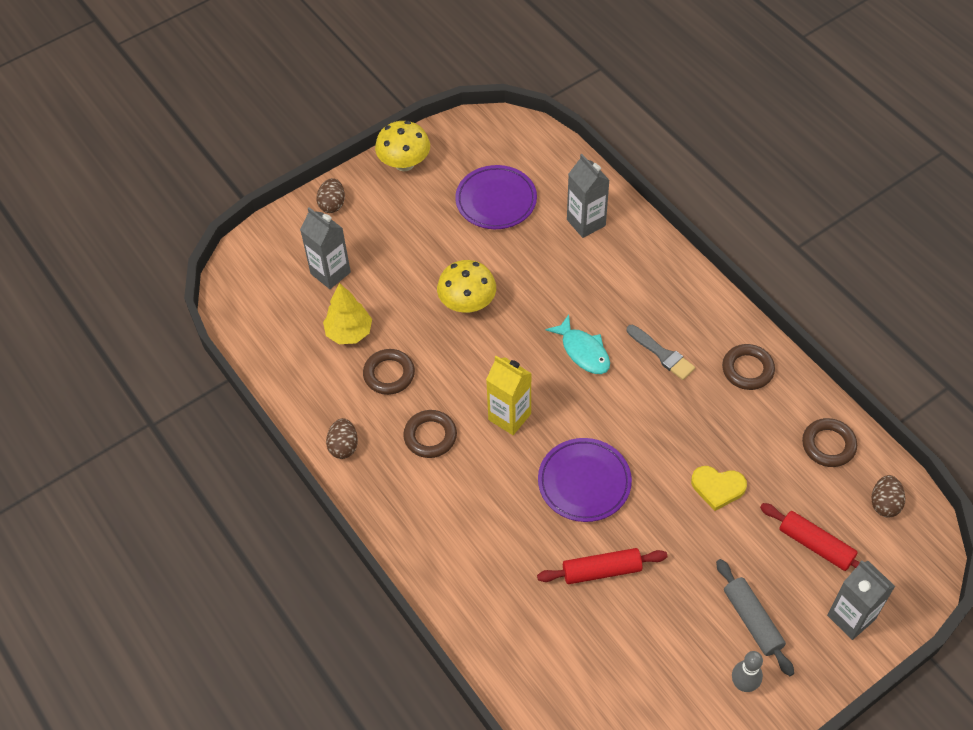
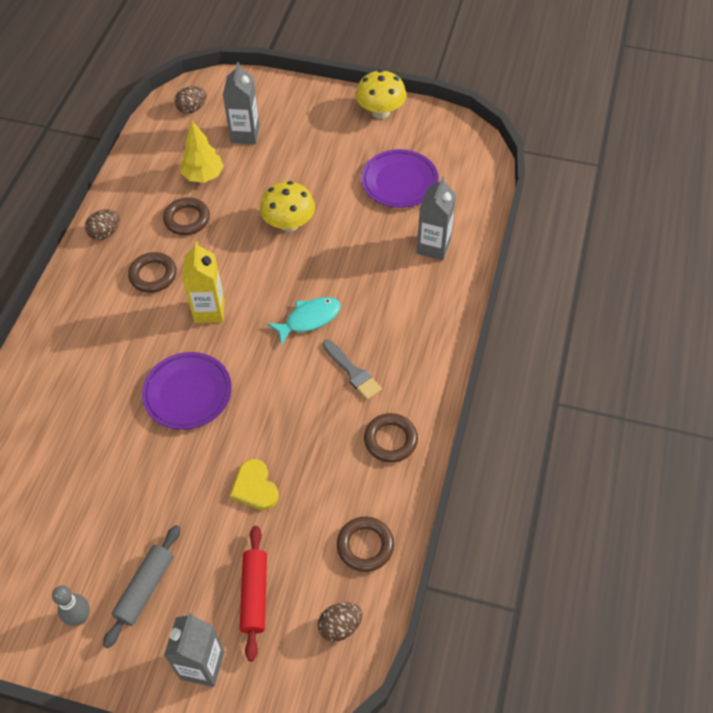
camera: 50 degrees right, 0 degrees up
(332, 204) = (305, 98): brown egg -> brown egg (192, 109)
(583, 351) = (309, 319): turquoise fish -> turquoise fish turned 135 degrees counterclockwise
(601, 571) = (116, 453): red rolling pin -> none
(662, 354) = (352, 372): grey brush -> grey brush turned 45 degrees counterclockwise

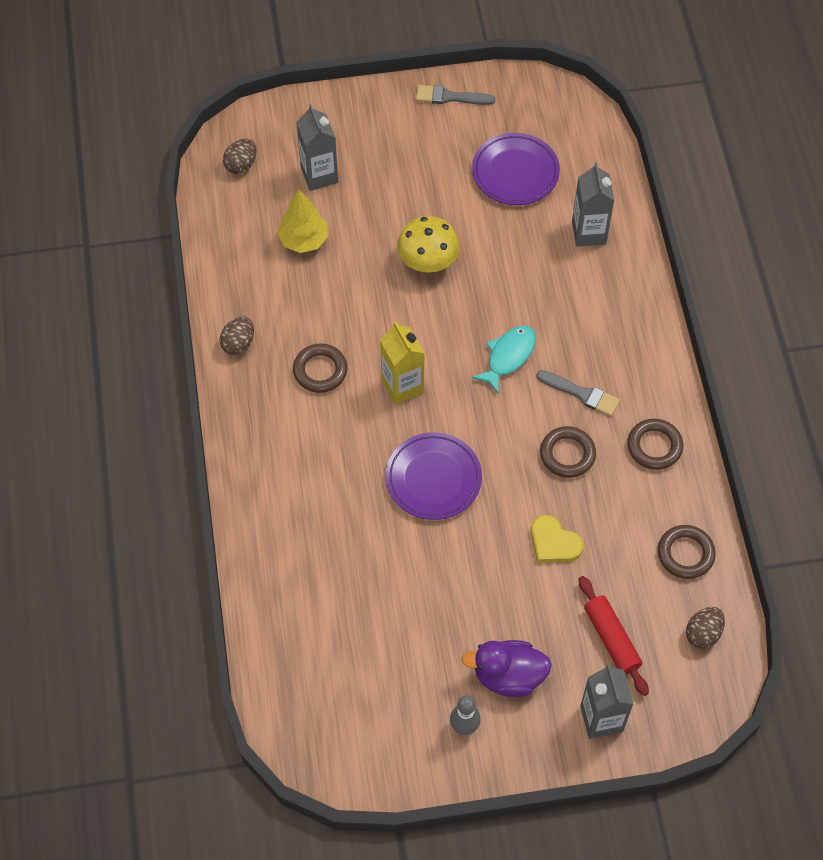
camera: 25 degrees left, 5 degrees up
(145, 588) = (508, 676): grey rolling pin -> purple duck
(187, 219) = (317, 296): brown ring -> brown ring (567, 454)
(380, 112) = (450, 97): yellow mushroom -> grey brush

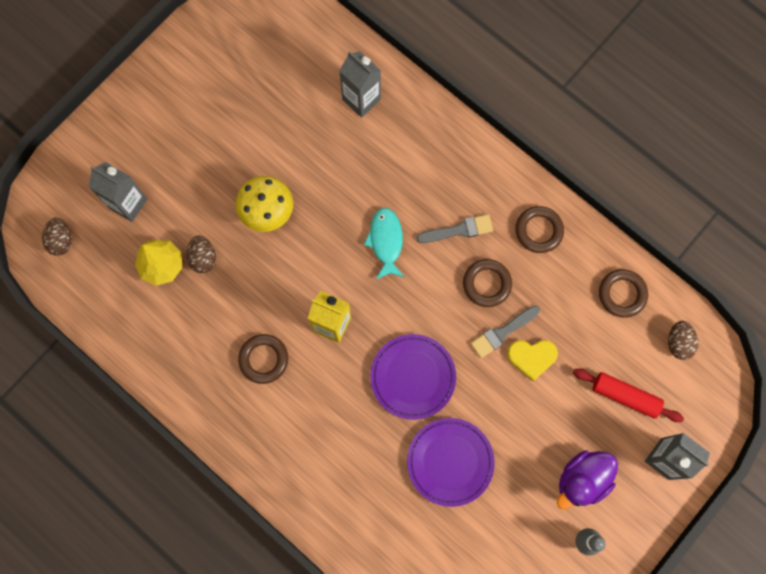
camera: 40 degrees left, 15 degrees up
(238, 344) = (186, 386): brown egg -> brown egg (203, 258)
(450, 97) = (171, 64): grey brush -> grey brush (502, 332)
(515, 172) = (270, 91): purple plate -> purple plate (450, 462)

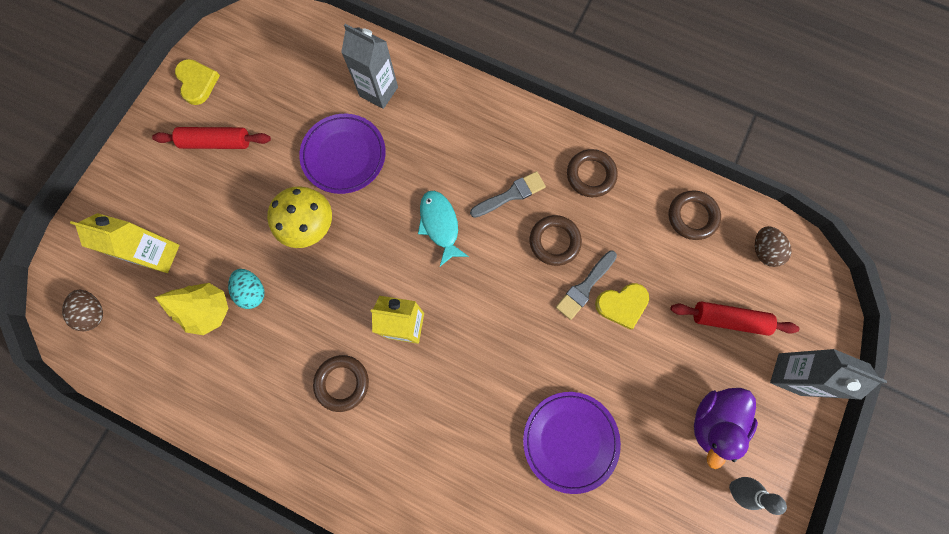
camera: 15 degrees left, 0 degrees up
(128, 203) = (160, 255): grey carton -> yellow carton
(194, 48) = (197, 82): none -> yellow heart
(200, 111) = (216, 142): none -> red rolling pin
(203, 258) = (252, 291): brown egg -> turquoise egg
(413, 377) = (505, 359): purple plate -> purple plate (344, 156)

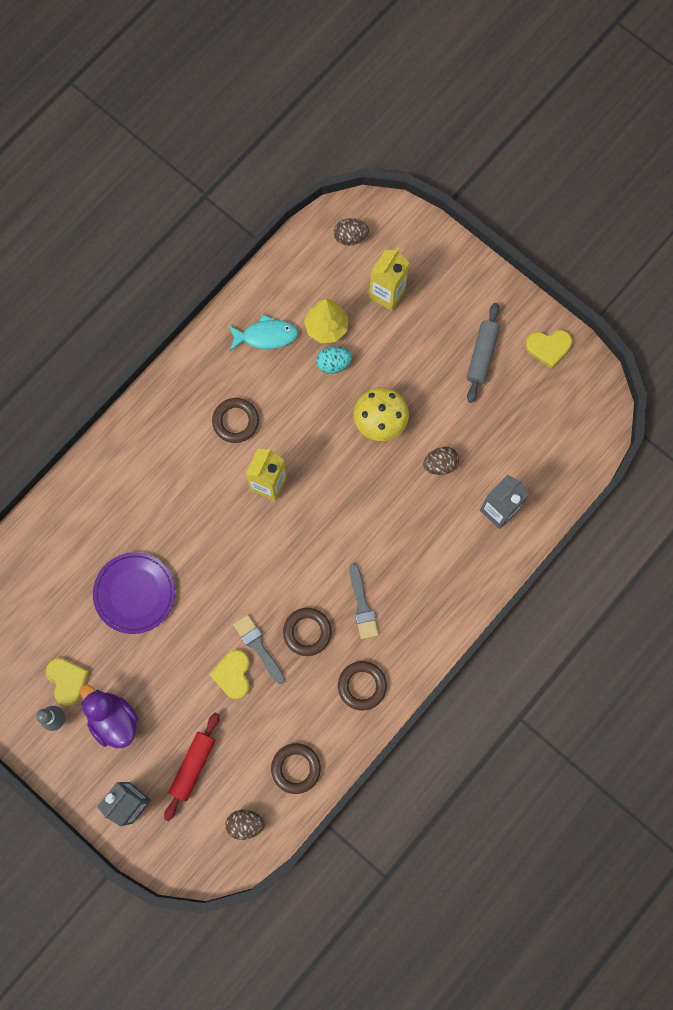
camera: 105 degrees right, 0 degrees up
(216, 142) = (482, 355): red rolling pin -> grey rolling pin
(344, 156) = (440, 464): purple plate -> brown egg
(440, 225) = (350, 534): turquoise fish -> turquoise fish (266, 336)
(690, 489) = (67, 680): none -> yellow heart

